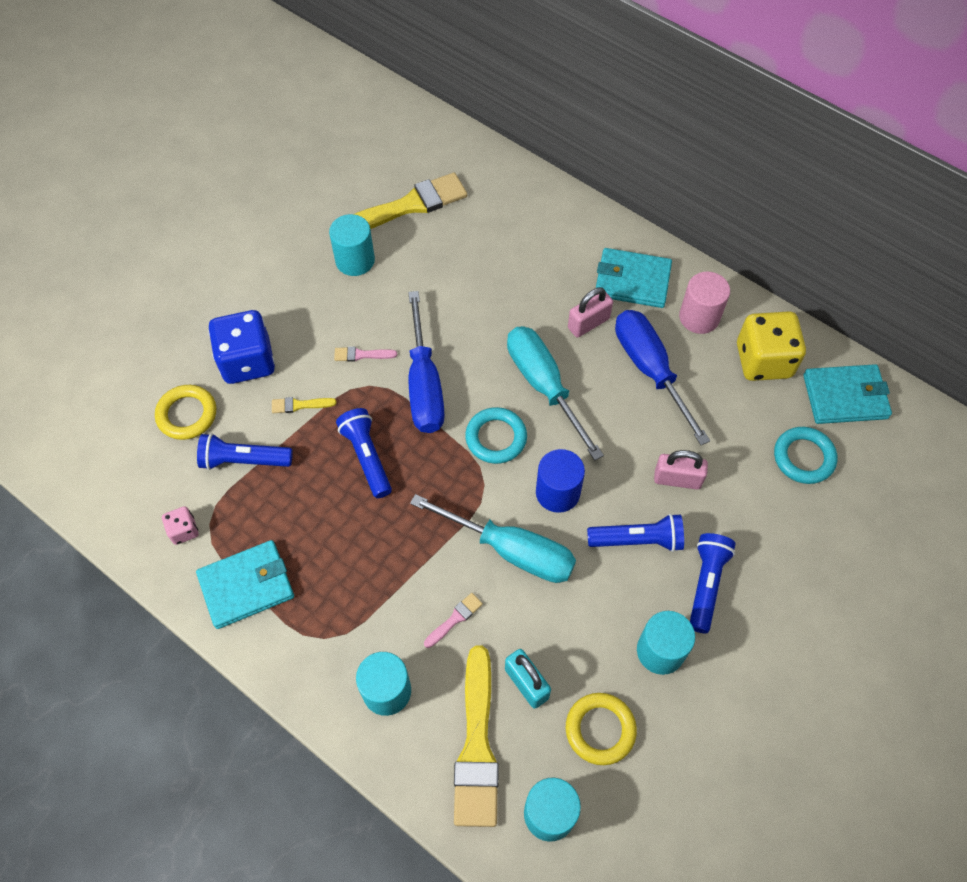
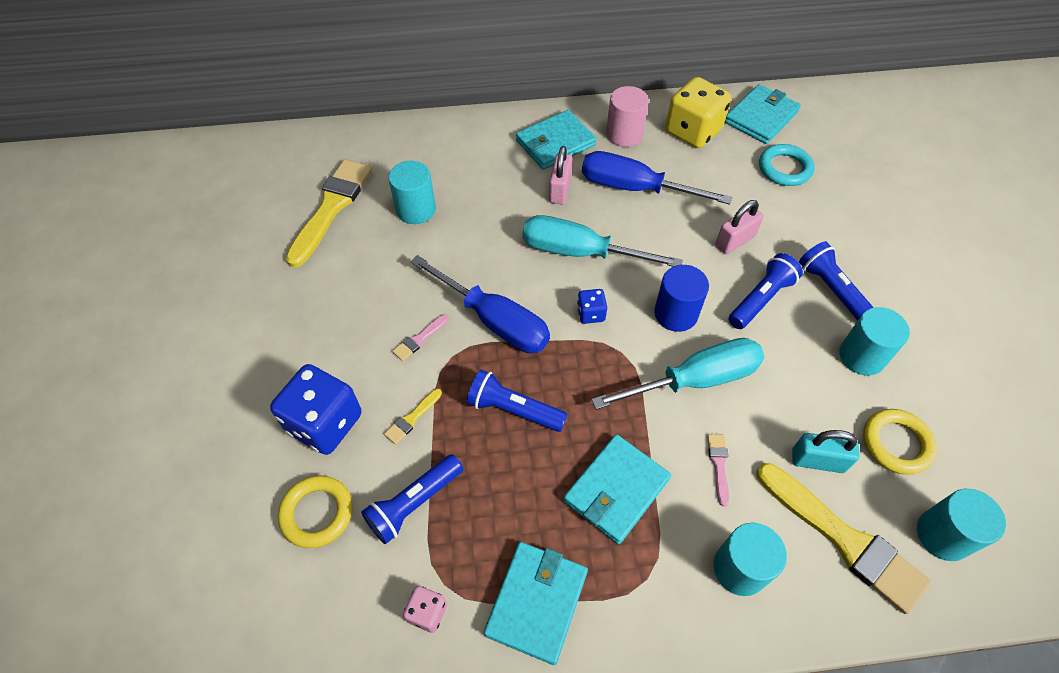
camera: 45 degrees left, 5 degrees down
(355, 260) = (332, 276): turquoise cylinder -> turquoise cylinder (416, 209)
(369, 569) = (616, 490): none -> turquoise wallet
(496, 438) = (590, 313): turquoise ring -> blue dice

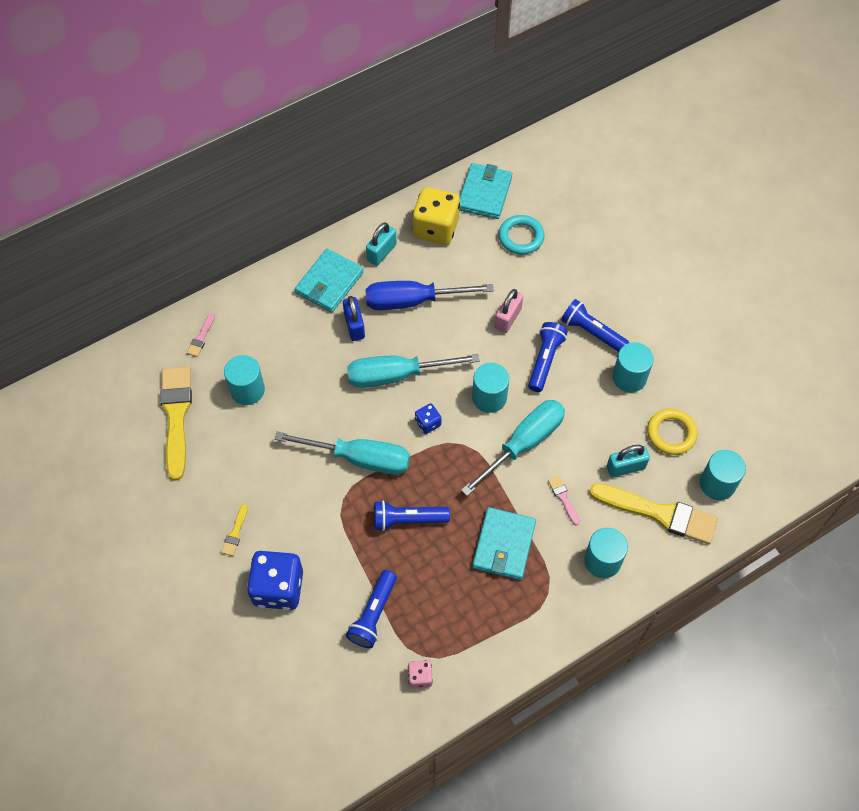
camera: 25 degrees left, 5 degrees up
(317, 513) = (310, 650): yellow ring -> none
(412, 418) = (339, 557): yellow brush -> yellow brush (235, 533)
(419, 339) = (311, 496): pink brush -> pink brush (201, 337)
(494, 320) = (359, 458): blue screwdriver -> turquoise screwdriver
(536, 602) = (486, 639): turquoise wallet -> none
(560, 190) = (354, 326): pink padlock -> blue padlock
(624, 134) = (381, 252): pink cylinder -> turquoise padlock
(676, 314) = (489, 397): blue cylinder -> turquoise cylinder

